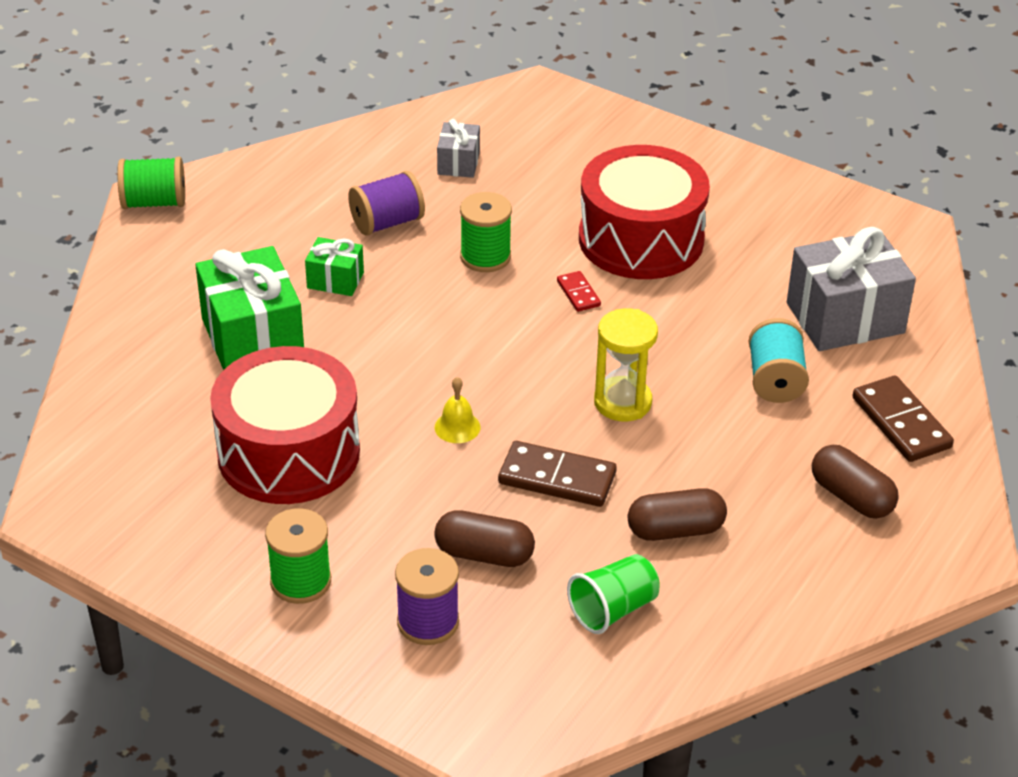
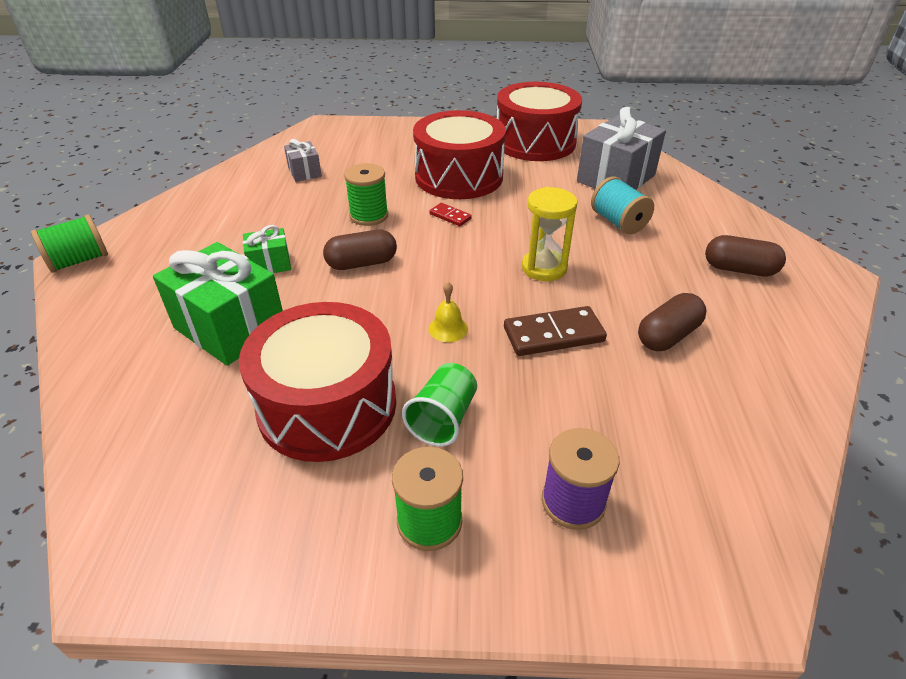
camera: 30 degrees left, 0 degrees up
(387, 222) = (281, 218): purple spool -> none
(484, 554) = (559, 417): brown capsule -> brown capsule (362, 263)
(613, 609) = (694, 415): green cup -> green cup (443, 418)
(797, 219) = (535, 142): none -> red drum
(901, 422) = (711, 219): brown domino -> none

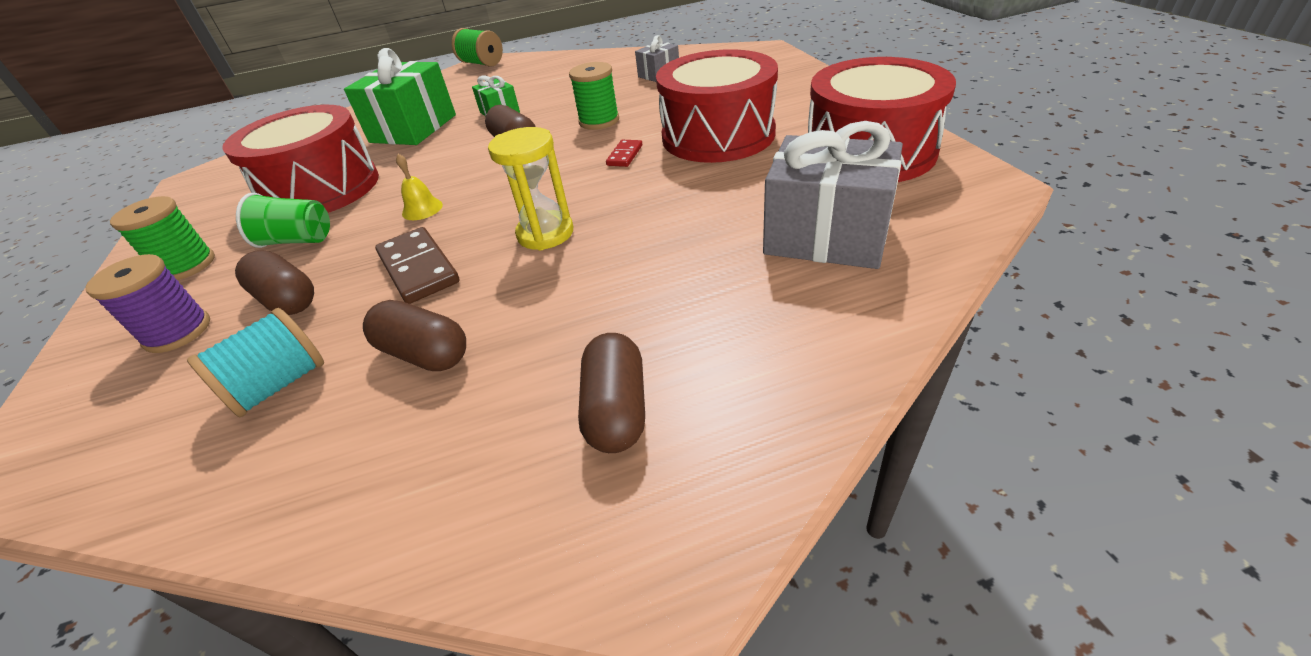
camera: 75 degrees right, 0 degrees up
(557, 418) = (287, 299): none -> brown capsule
(618, 222) = (690, 263): turquoise spool -> turquoise spool (278, 385)

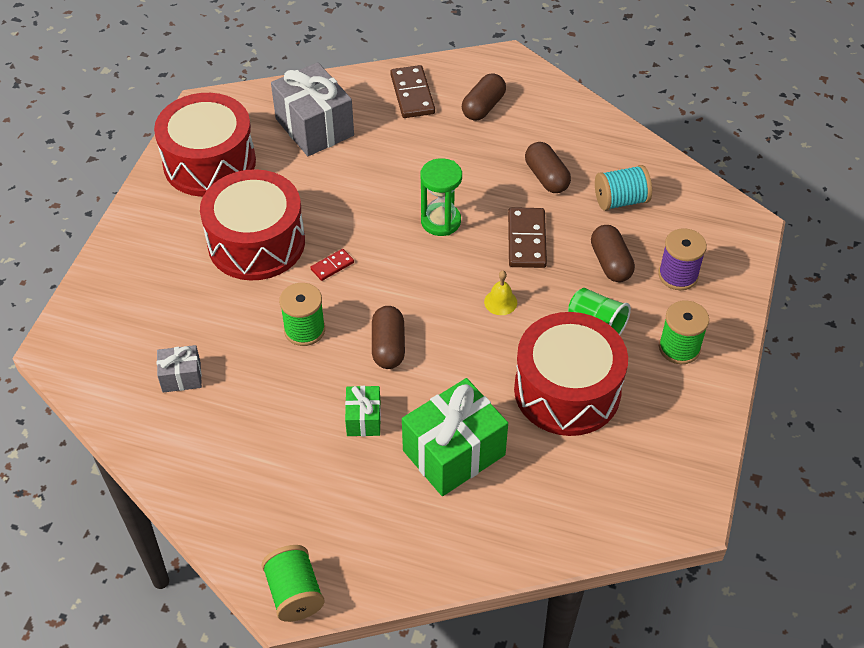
camera: 150 degrees left, 10 degrees up
(545, 233) = (440, 221): yellow hourglass -> green hourglass
(762, 356) = (412, 94): none -> brown domino

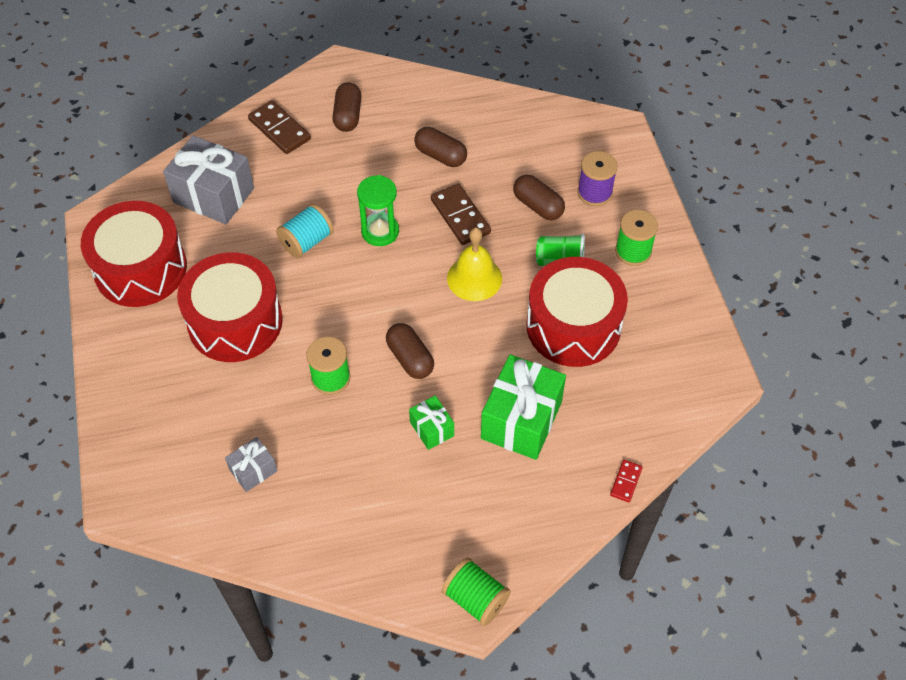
camera: 30 degrees left, 5 degrees up
(332, 266) = (315, 312): red domino -> red domino (626, 482)
(500, 302) = (474, 278): yellow bell -> yellow bell, size x1.82
(620, 200) = (511, 150): turquoise spool -> turquoise spool (307, 241)

